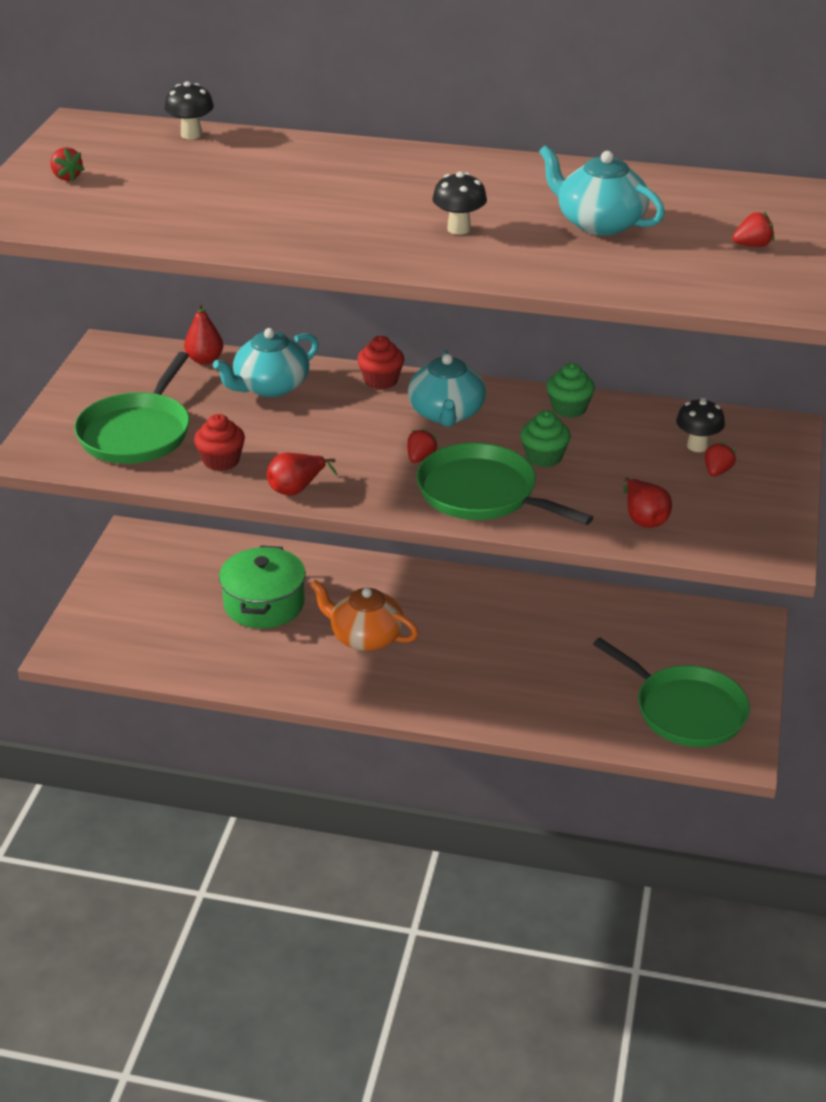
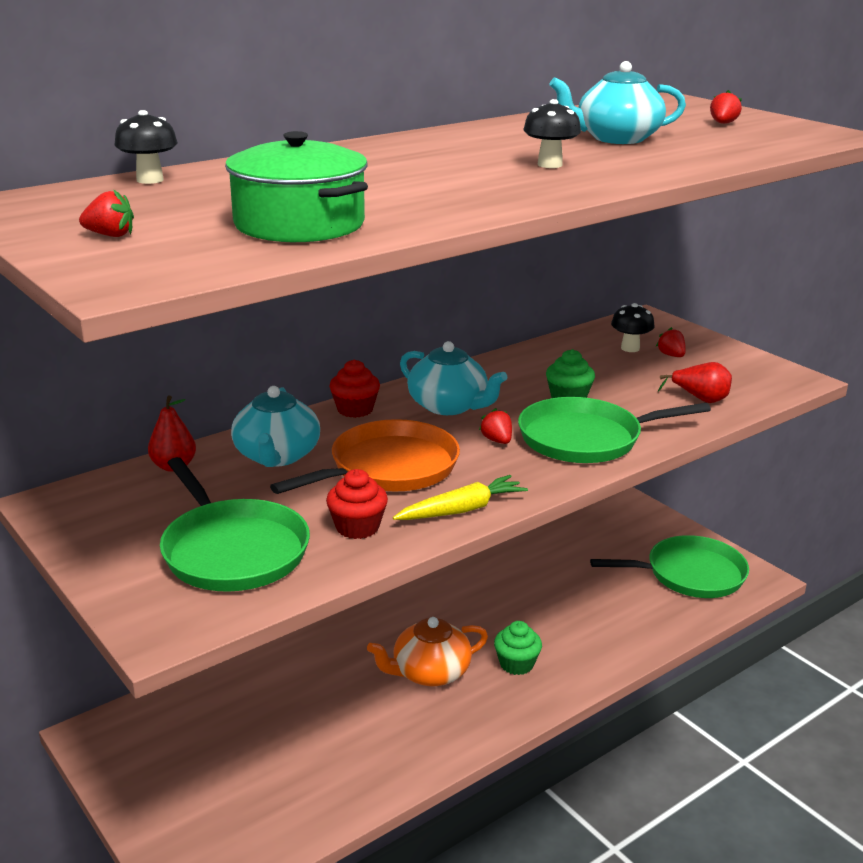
camera: 50 degrees left, 10 degrees down
(264, 604) = (310, 706): green pot -> green pot (299, 224)
(297, 489) = (461, 510): red pear -> yellow carrot
(314, 435) = (388, 468): none -> orange pan
(569, 408) = (516, 365): green cupcake -> green cupcake (516, 664)

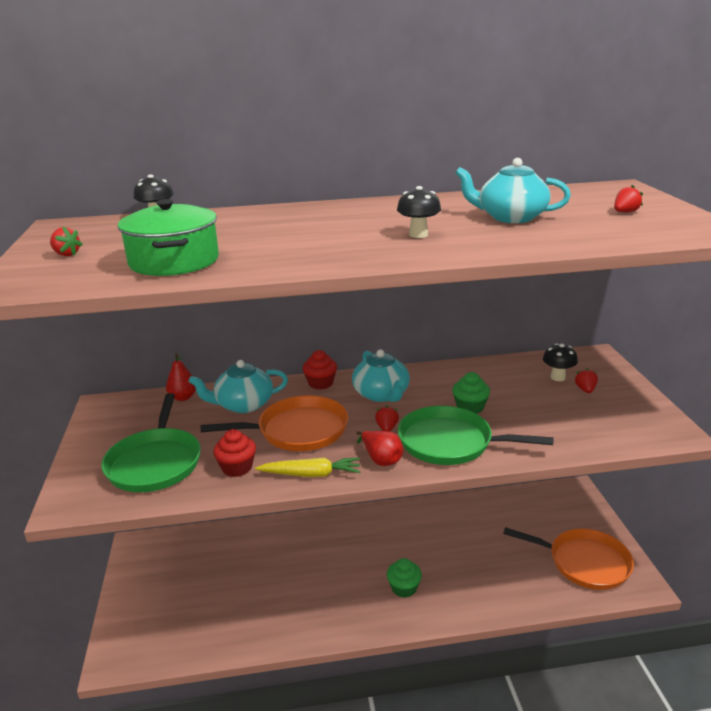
camera: 30 degrees right, 0 degrees up
(277, 456) = (243, 404): turquoise teapot -> turquoise teapot turned 45 degrees clockwise
(430, 672) = (344, 574): orange teapot -> none
(690, 574) = (584, 562): green pan -> orange pan
(700, 399) = (572, 432): red pear -> red pear (381, 459)

